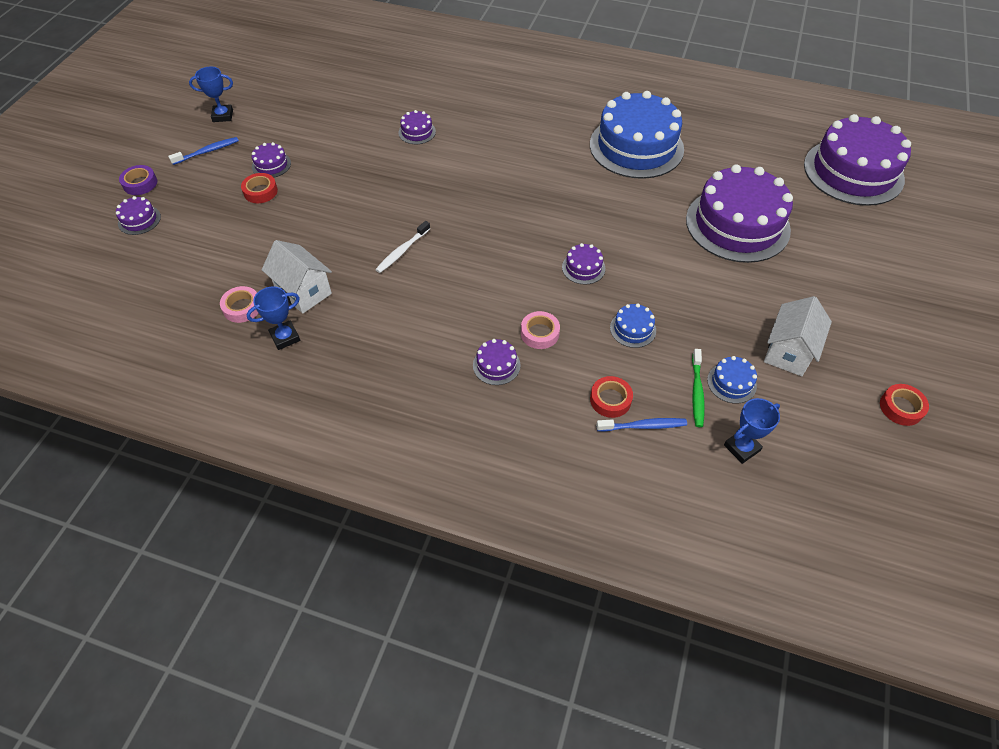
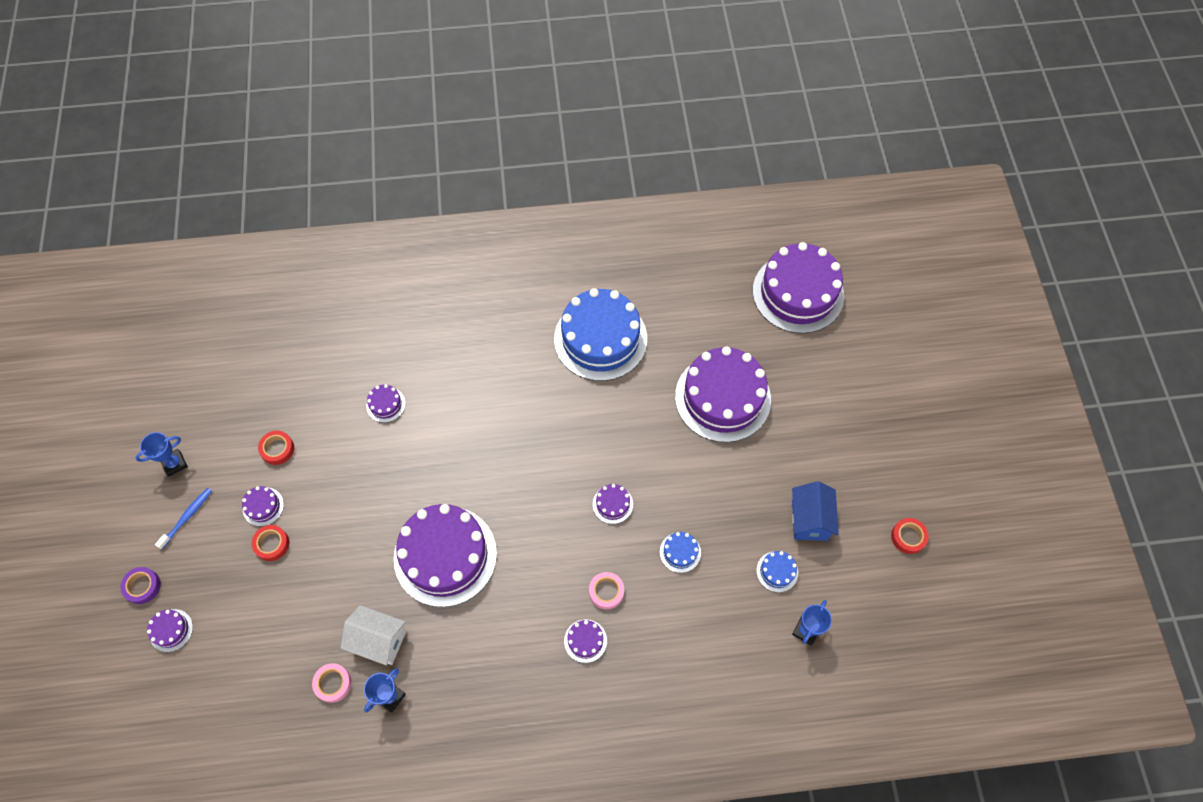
camera: 25 degrees left, 10 degrees up
(402, 251) = (445, 556): white toothbrush -> purple cake
(610, 400) = (691, 632): red tape -> red tape (277, 449)
(643, 426) = (726, 645): blue toothbrush -> none
(697, 392) = (754, 593): green toothbrush -> none
(788, 352) = (809, 520): white house -> blue house

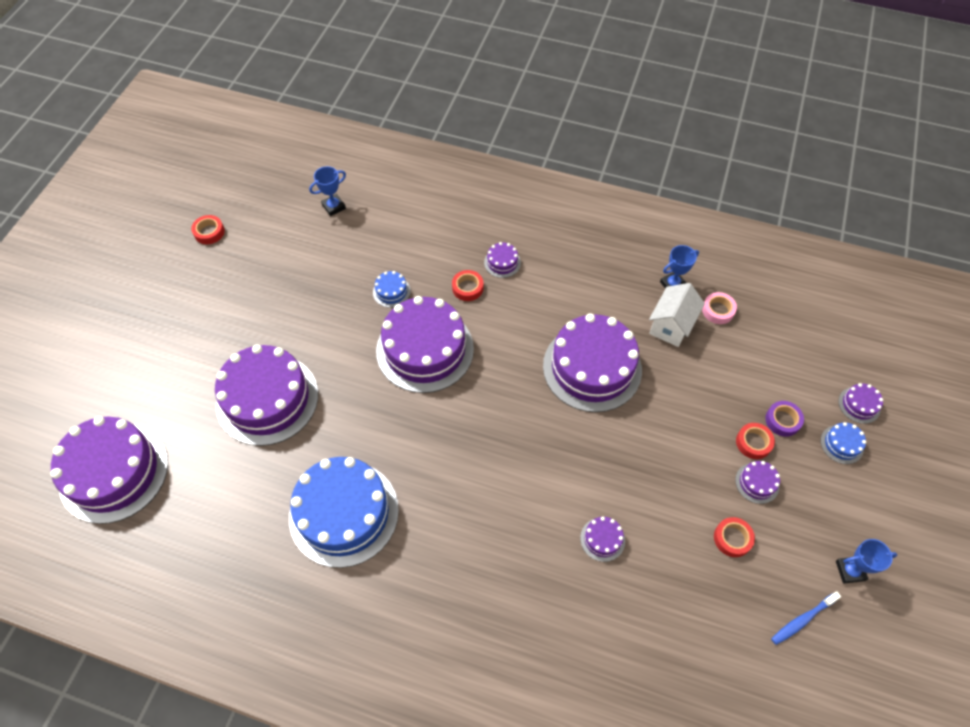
camera: 155 degrees left, 5 degrees down
(142, 586) = (886, 454): purple tape -> purple tape (782, 420)
(187, 517) = (838, 505): blue toothbrush -> blue toothbrush (802, 620)
(379, 640) = (671, 326): white house -> white house turned 75 degrees clockwise
(606, 591) = (467, 288): pink tape -> red tape
(612, 504) = (425, 349): purple cake -> purple cake, size x2.48
(777, 571) = (325, 249): blue cake -> blue cake (842, 444)
(809, 520) = (272, 273): blue house -> none

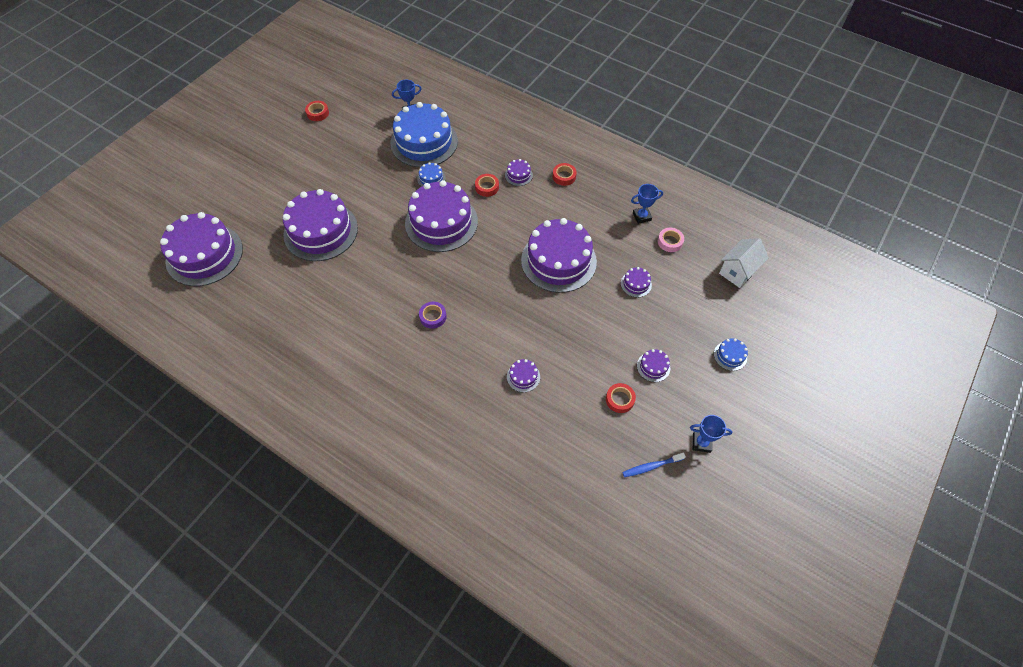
camera: 15 degrees right, 0 degrees up
(344, 513) = (347, 316): blue cake -> blue cake (424, 142)
(671, 326) = (629, 245): white house -> white house (738, 271)
(753, 443) = (661, 339): red tape -> red tape (564, 176)
(782, 420) = (690, 329): purple tape -> purple tape (433, 317)
(859, 405) = (755, 331): purple cake -> purple cake (636, 284)

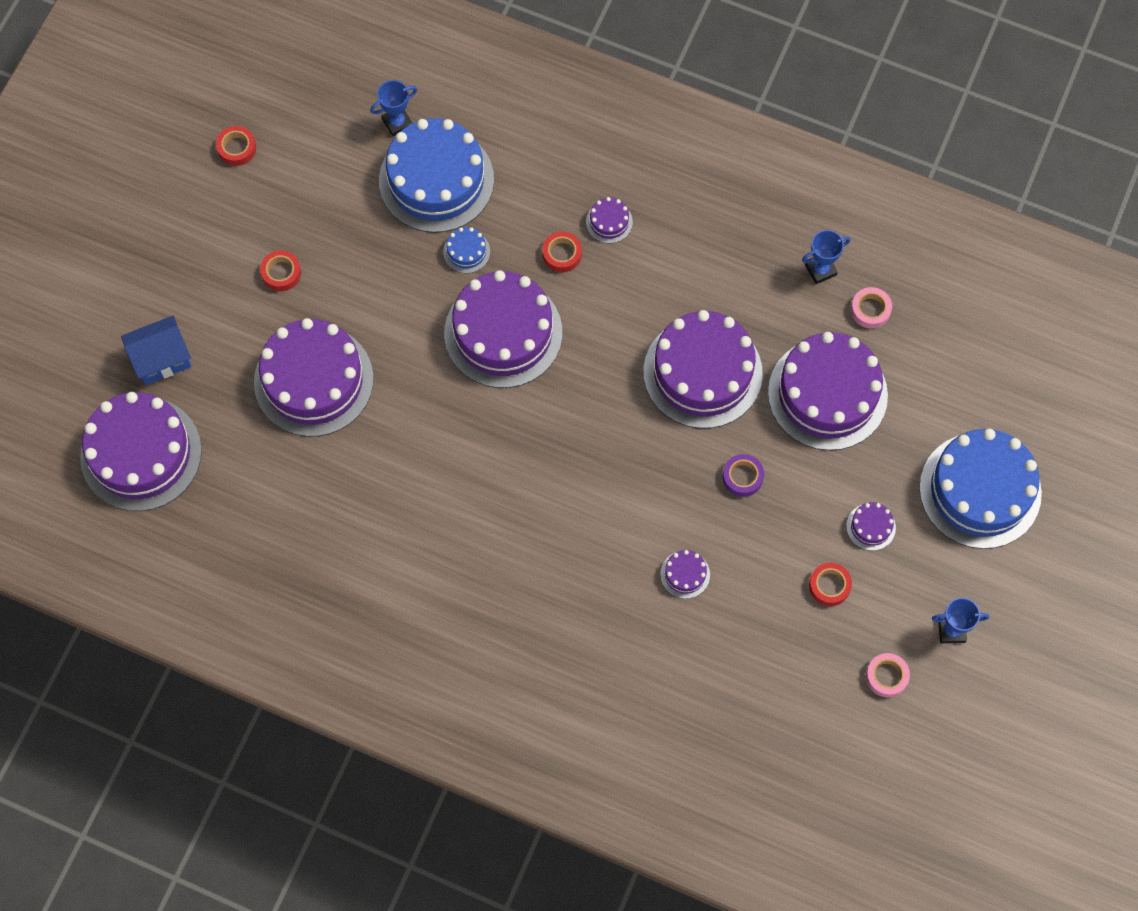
camera: 10 degrees left, 10 degrees up
(236, 207) = (162, 359): none -> blue house
(433, 317) = (530, 501): purple tape -> purple tape (742, 477)
(564, 176) = (684, 212): red tape -> red tape (281, 273)
(636, 284) = (827, 394): purple cake -> purple cake, size x2.48
(651, 466) = (886, 676): blue toothbrush -> pink tape
(730, 356) = (980, 490): blue cake -> blue cake, size x2.48
(738, 271) = (980, 346): white house -> none

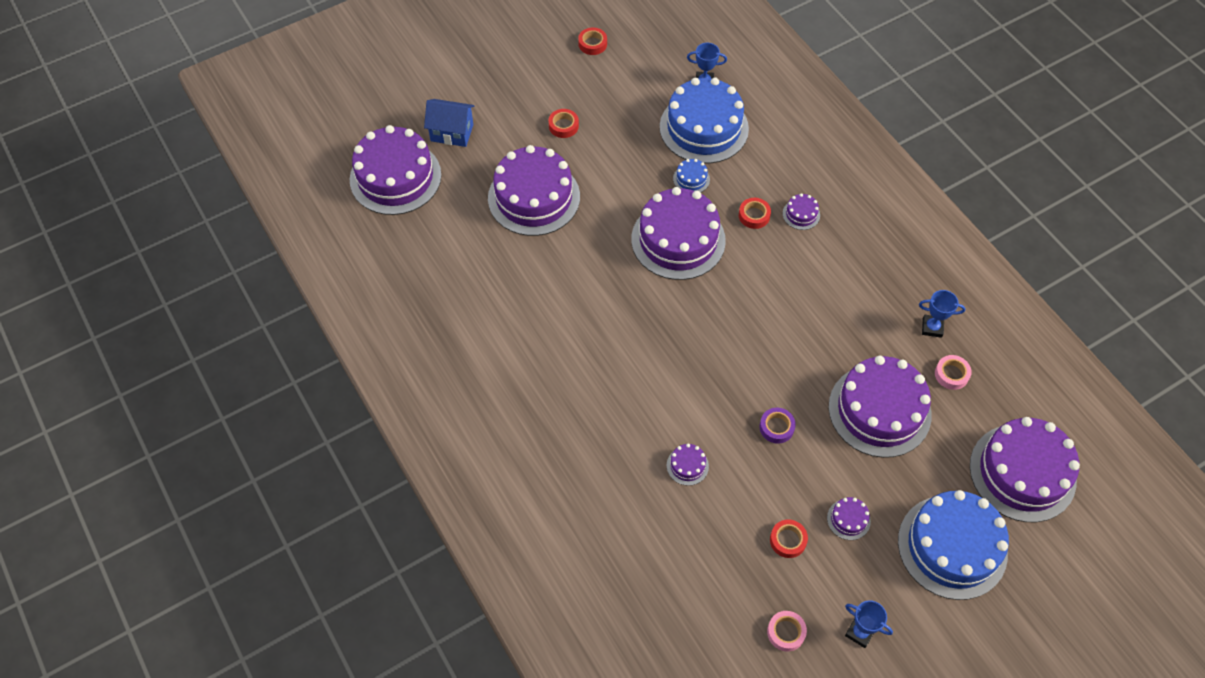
camera: 35 degrees right, 10 degrees down
(702, 372) = (797, 343): purple cake -> purple cake (1022, 472)

